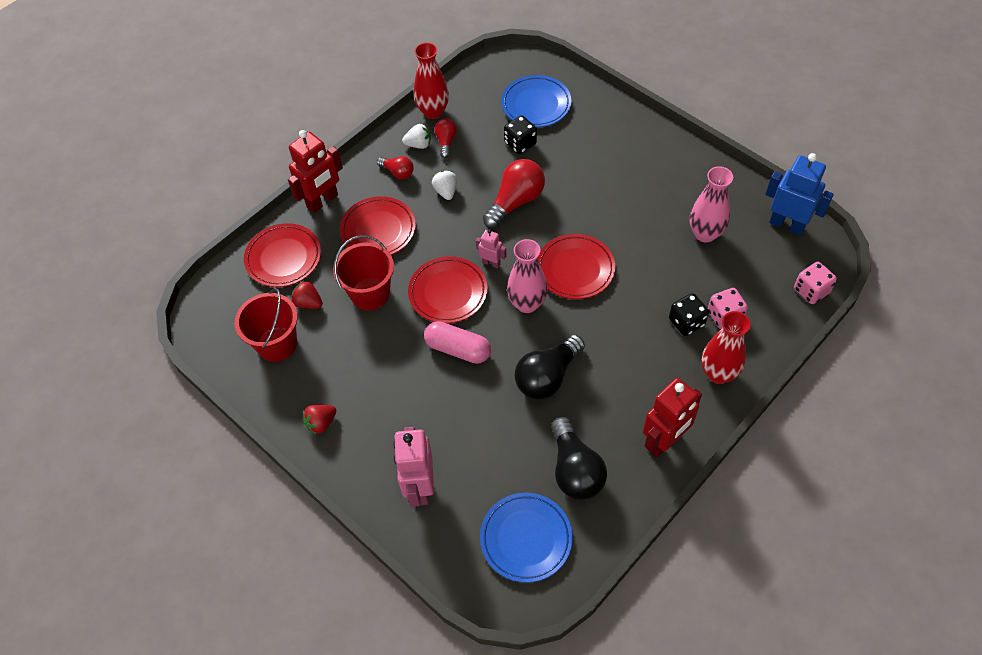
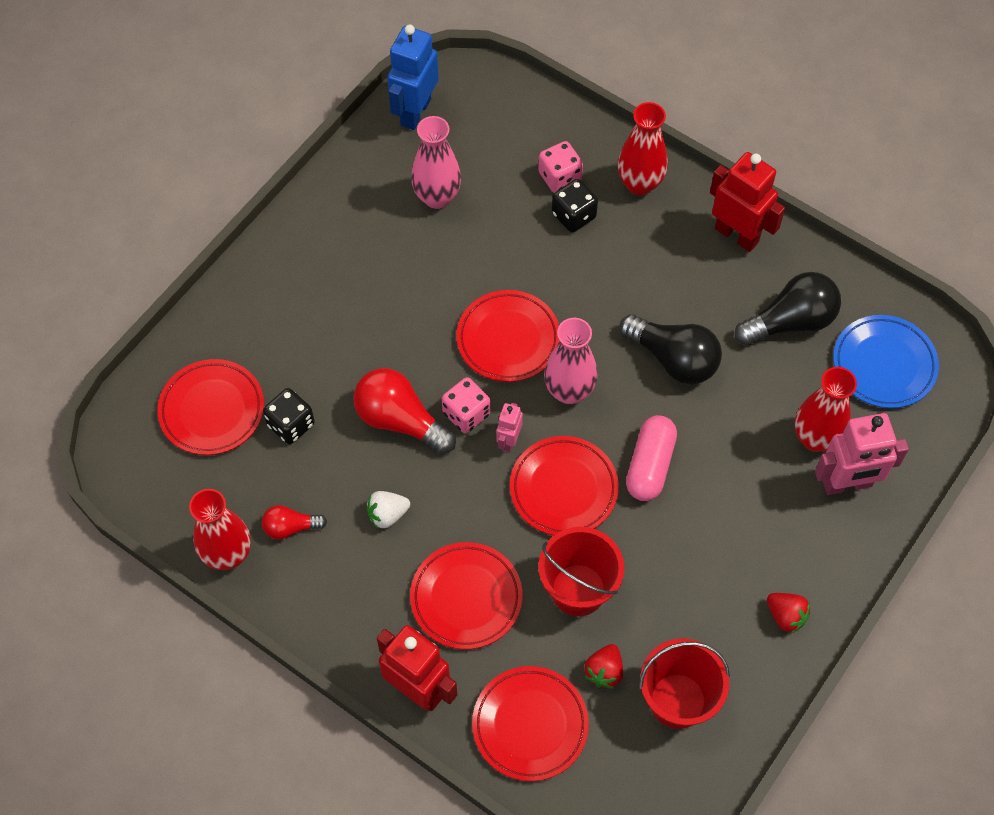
camera: 100 degrees left, 5 degrees up
(398, 172) = (354, 588): red light bulb -> none
(419, 144) = (297, 566): white strawberry -> none
(464, 470) = (815, 438): none -> red vase
(536, 104) = (212, 410): blue plate -> red plate
(811, 291) = (512, 92): pink dice -> pink dice (466, 414)

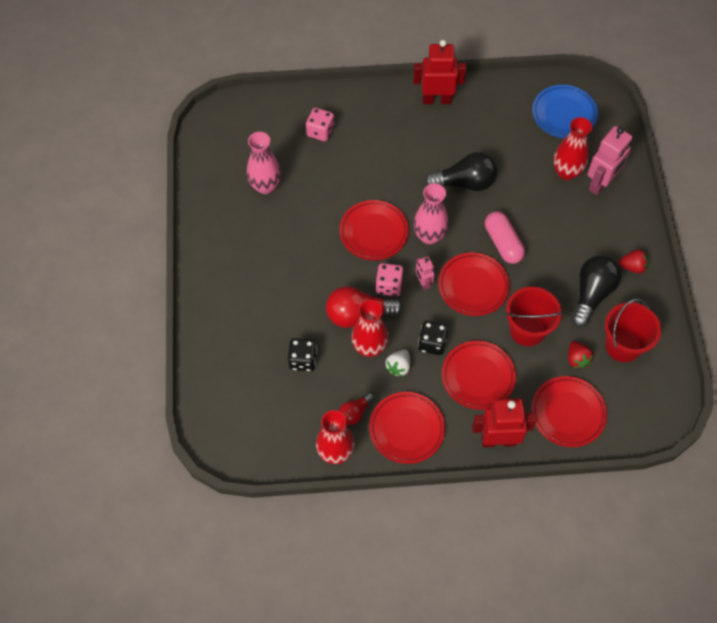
camera: 40 degrees left, 0 degrees up
(212, 410) = (252, 385): red plate -> red plate (406, 429)
(415, 112) = (210, 150): blue robot -> none
(573, 215) = (346, 146): black dice -> black dice (432, 343)
(639, 184) = (364, 107): red vase -> red vase (369, 347)
(790, 321) = (502, 124): black light bulb -> black light bulb (591, 294)

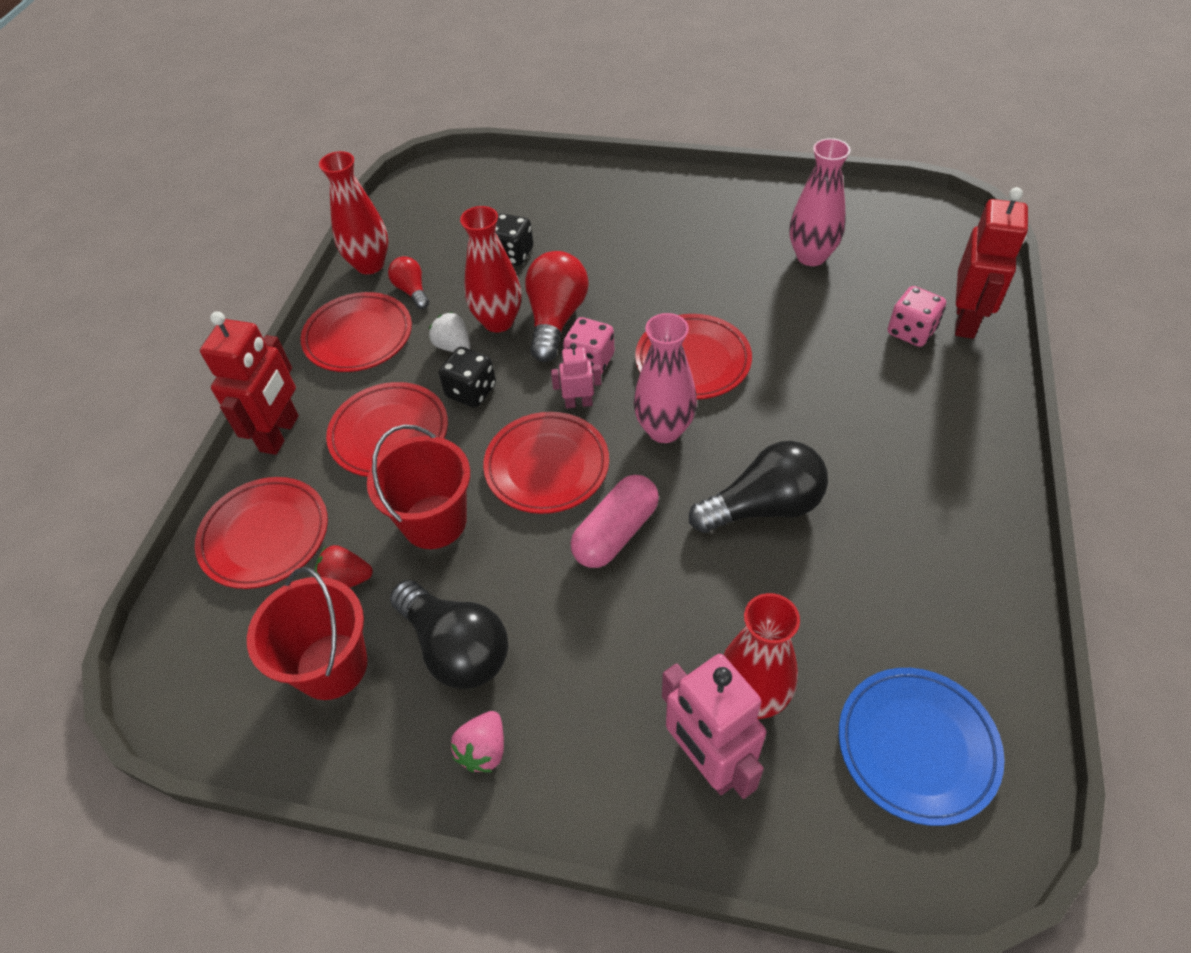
camera: 110 degrees right, 10 degrees down
(436, 99) = (974, 509): red robot -> red robot (966, 320)
(464, 183) = (763, 507): black light bulb -> black light bulb turned 120 degrees counterclockwise
(503, 243) = (616, 533): pink capsule -> pink capsule turned 45 degrees counterclockwise
(632, 267) = (483, 750): red strawberry -> pink strawberry

